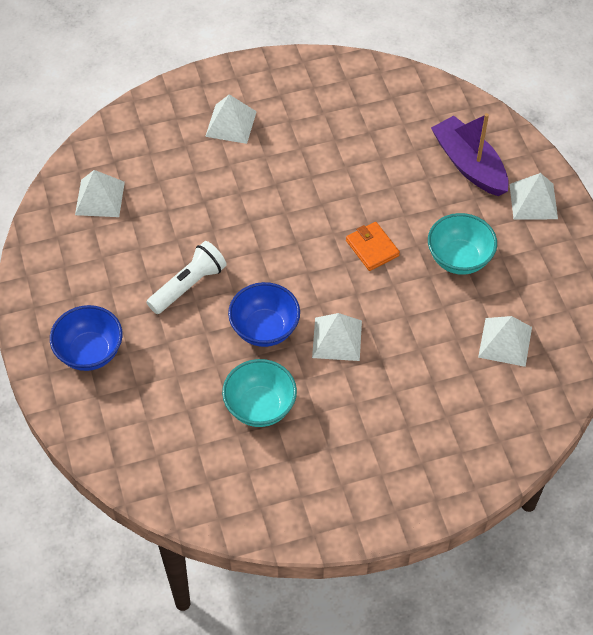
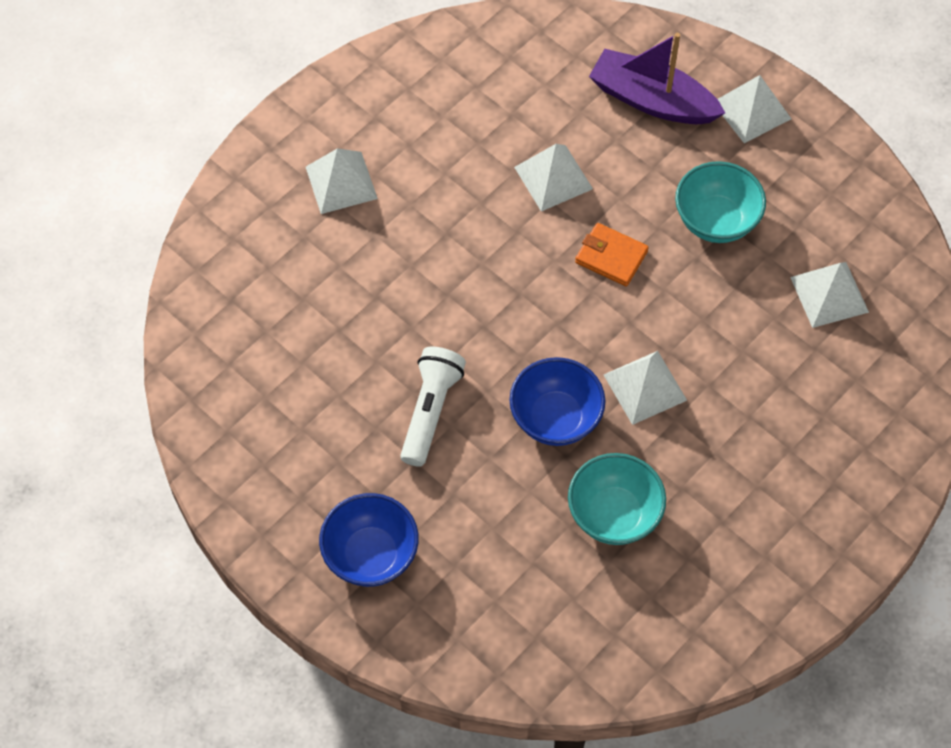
camera: 30 degrees left, 5 degrees up
(100, 198) = (246, 356): white pyramid -> white pyramid (553, 178)

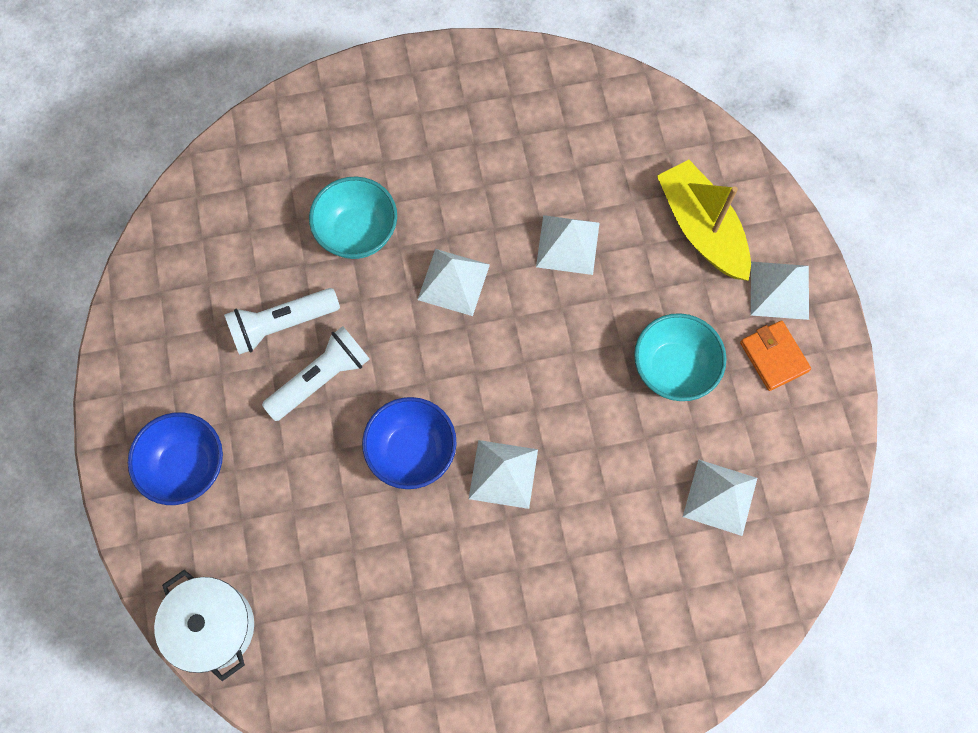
camera: 35 degrees right, 10 degrees up
(341, 182) = (398, 142): white pyramid -> white pyramid (453, 282)
(360, 390) = (282, 324): none -> white flashlight
(500, 664) = (212, 626): none -> white pot
(611, 257) = (562, 343): orange wallet -> orange wallet (773, 357)
(614, 514) = (395, 565): turquoise bowl -> turquoise bowl (357, 232)
(652, 100) = (701, 228): purple boat -> yellow boat

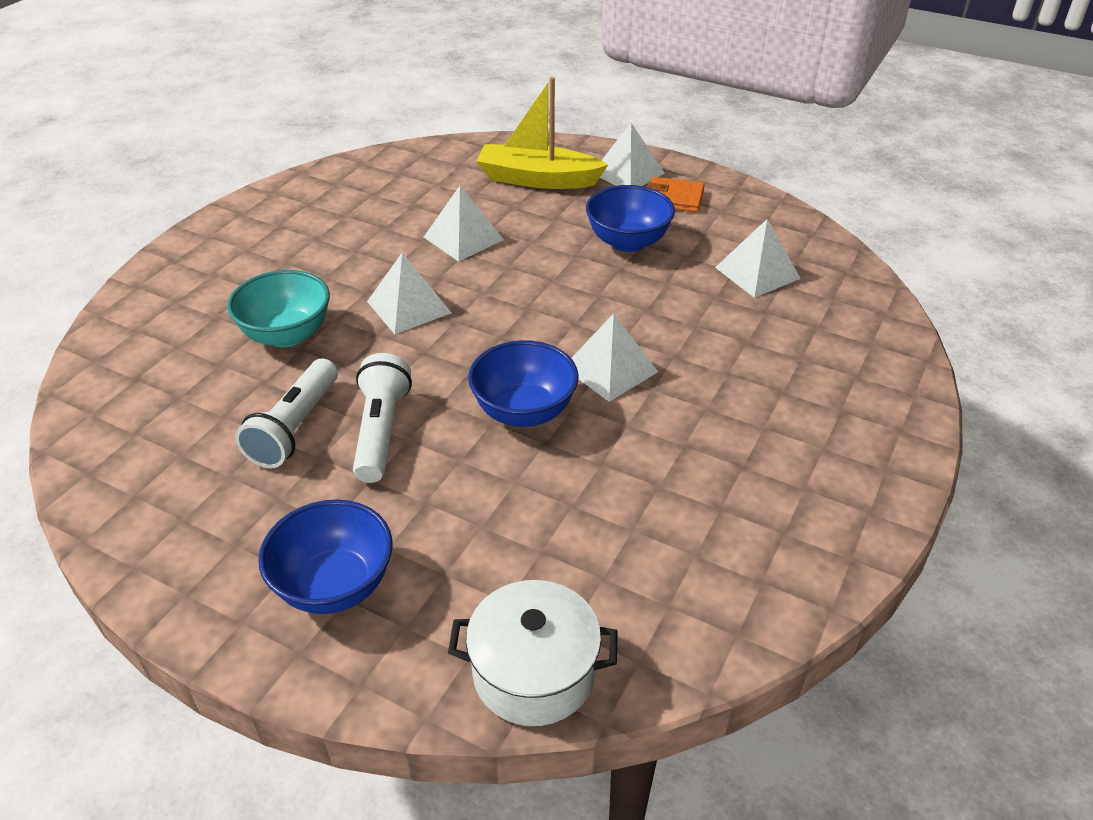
camera: 50 degrees left, 30 degrees down
(673, 368) = (628, 242): turquoise bowl -> blue bowl

